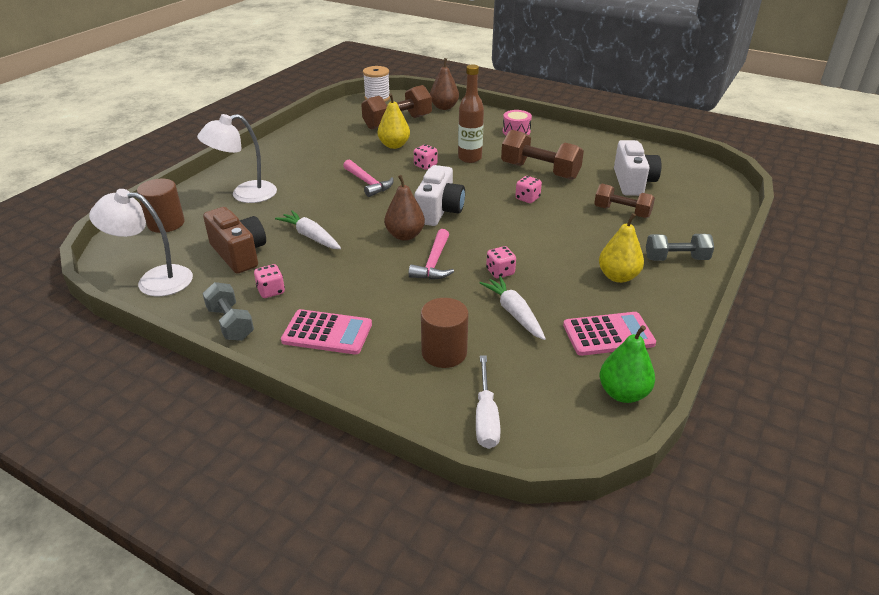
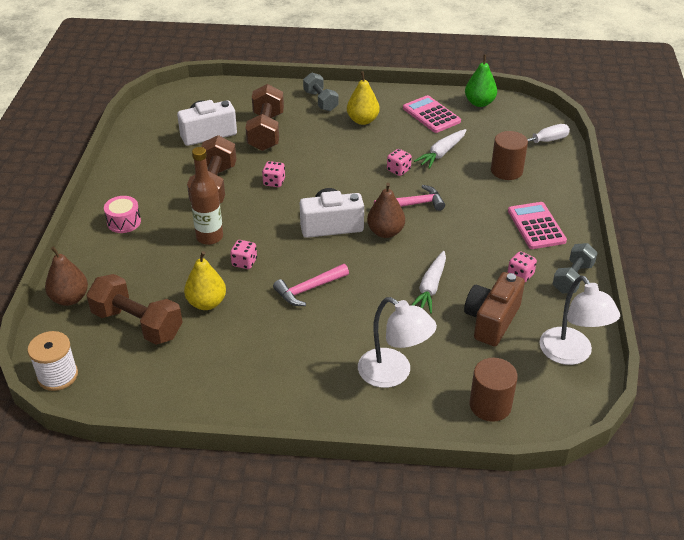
camera: 115 degrees left, 5 degrees up
(368, 183) = (308, 289): pink hammer -> pink hammer turned 150 degrees counterclockwise
(622, 212) = (266, 131): brown dumbbell -> brown dumbbell, size x1.53

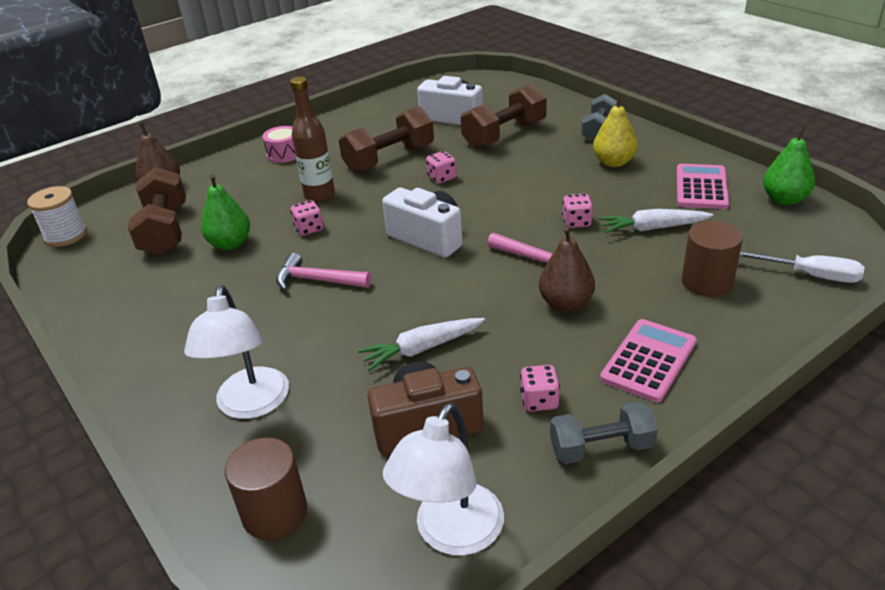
camera: 50 degrees right, 5 degrees down
(206, 303) = (230, 244): yellow pear -> green pear
(385, 232) = (467, 271): brown pear -> brown pear (565, 303)

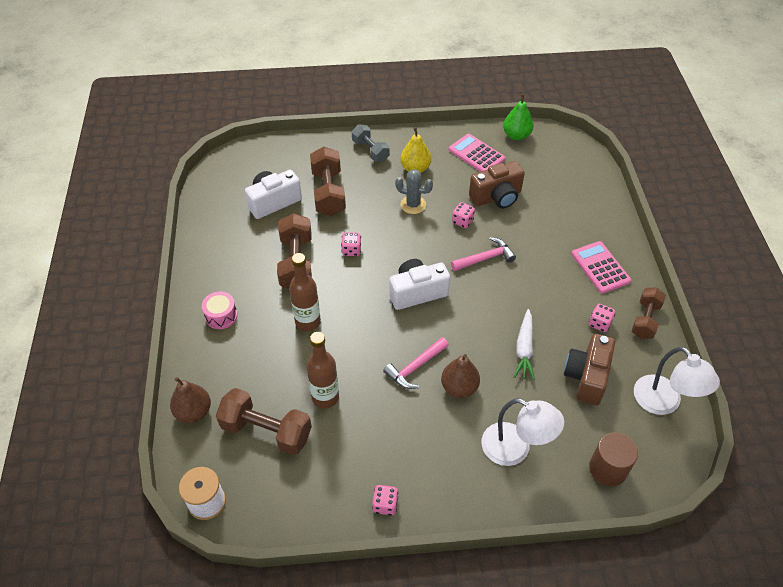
camera: 60 degrees left, 15 degrees up
(230, 244) = (325, 397): green pear -> brown bottle
(309, 229) = (348, 346): pink dice -> pink dice (385, 504)
(556, 183) = (413, 205): none -> grey cactus
(565, 303) = (532, 270): brown pear -> brown pear (459, 387)
(601, 448) = (645, 320): grey dumbbell -> brown dumbbell
(652, 228) = (496, 197): white carrot -> brown camera
(707, 282) = (559, 209): brown cylinder -> none
(810, 275) = (583, 173): white screwdriver -> none

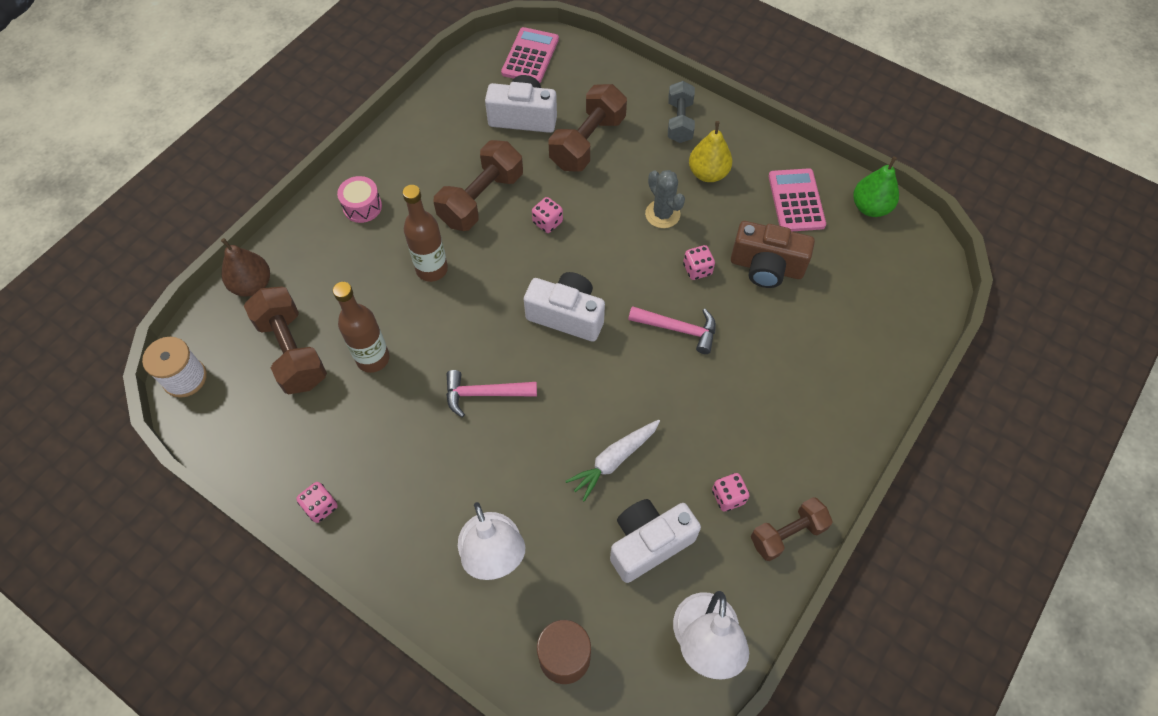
camera: 40 degrees right, 10 degrees up
(459, 387) = (505, 448): brown pear -> none
(586, 377) = (648, 543): brown camera -> white camera
(600, 267) = (800, 434): pink calculator -> pink calculator (530, 56)

